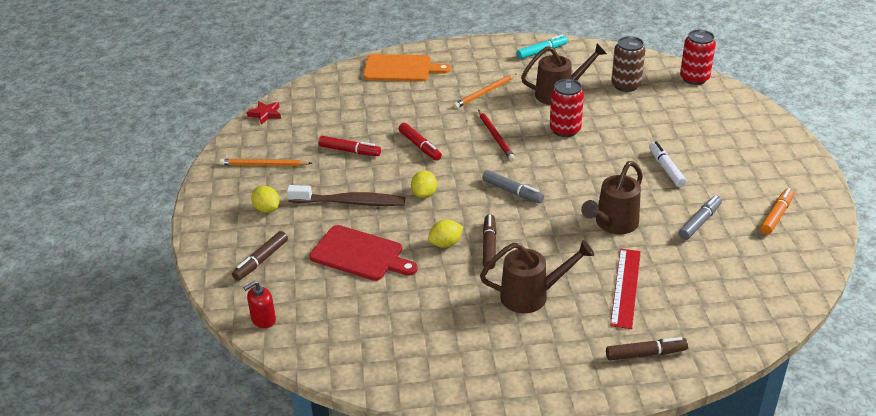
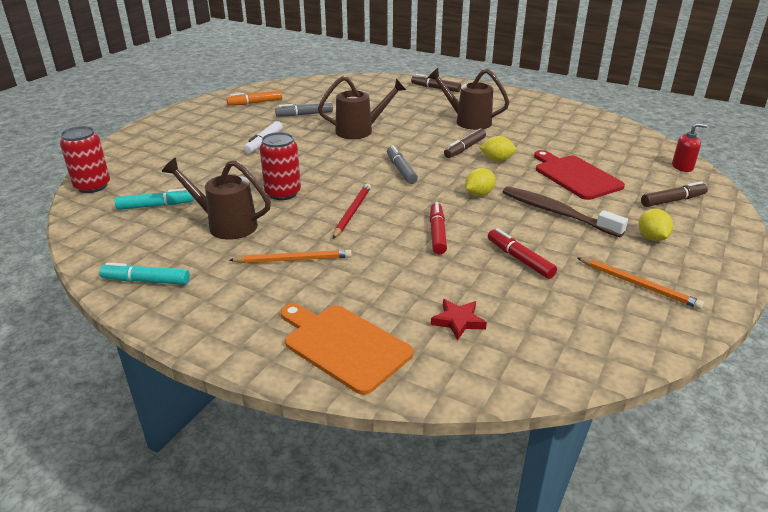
camera: 145 degrees left, 5 degrees down
(265, 114) = (607, 360): red star -> red star (458, 321)
(625, 287) = (404, 107): red ruler -> none
(626, 85) = (155, 206): brown can -> turquoise marker

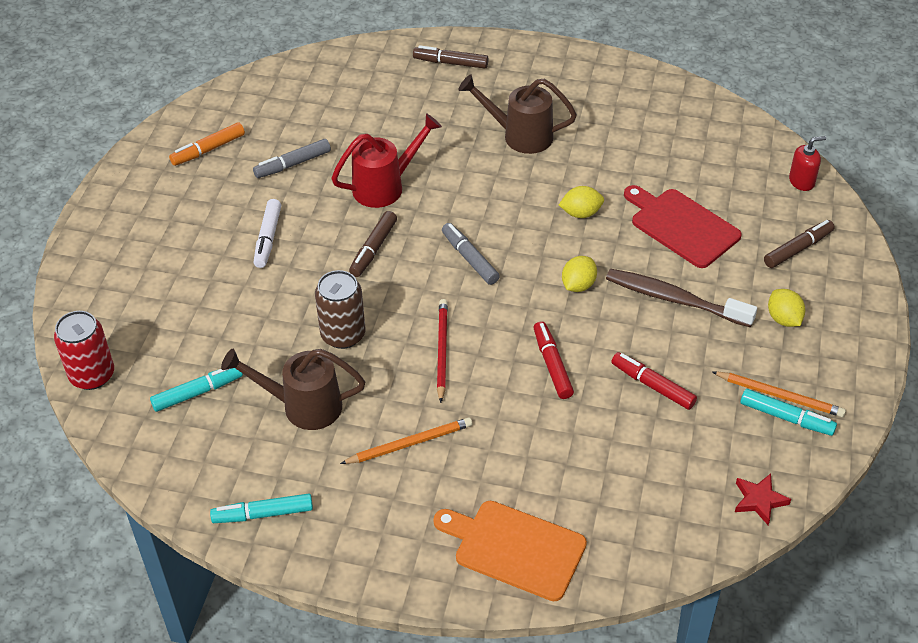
camera: 15 degrees left, 15 degrees up
(283, 193) = (343, 335): red can -> brown can
(360, 131) = (385, 186): brown watering can -> red watering can
(458, 321) = (615, 489): red star -> red star (759, 500)
(465, 148) = (534, 198): brown marker -> brown marker (373, 249)
(641, 300) = (786, 417): none -> turquoise marker

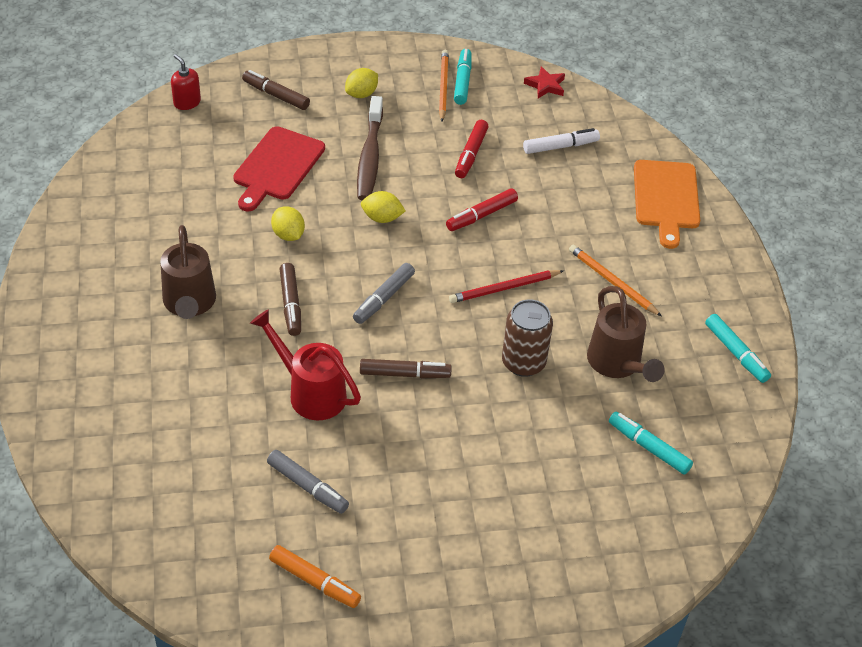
camera: 115 degrees left, 0 degrees up
(92, 375) = (680, 543): red can -> none
(268, 238) = (429, 467): white marker -> white marker (560, 146)
(451, 63) = (79, 395): brown marker -> brown marker (291, 304)

